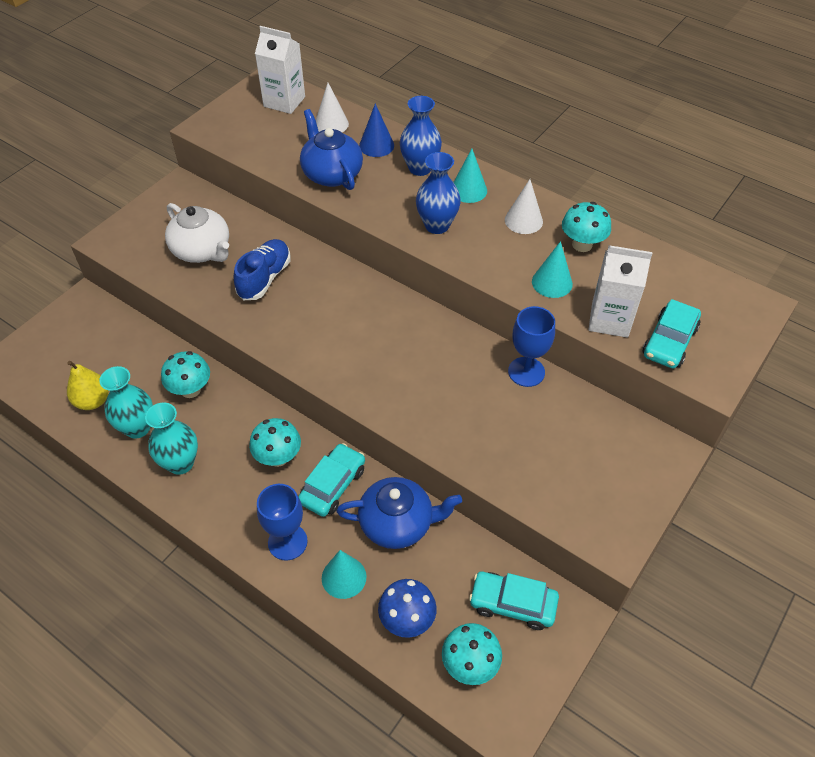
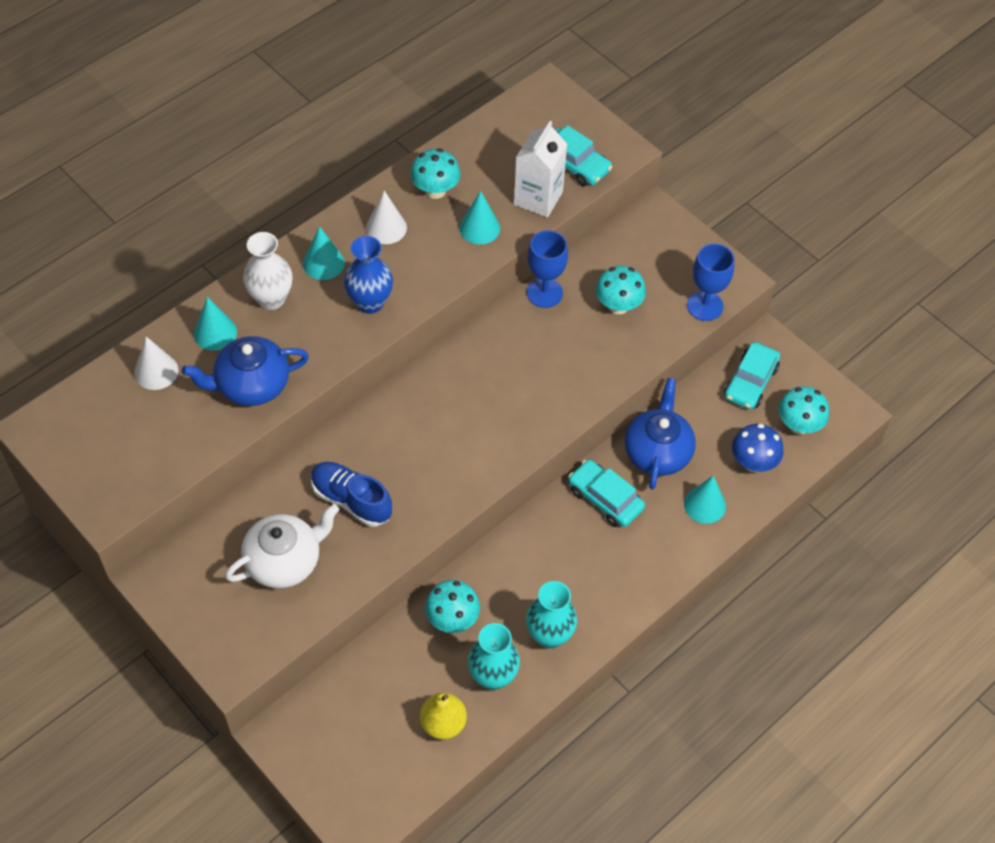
camera: 80 degrees left, 5 degrees up
(278, 457) = (562, 543): turquoise mushroom -> turquoise mushroom (618, 306)
(284, 101) = (89, 415): white carton -> none
(287, 542) = (660, 546): blue goblet -> blue goblet (705, 306)
(376, 145) = (215, 332): blue cone -> turquoise cone
(420, 168) = (271, 299): blue vase -> white vase

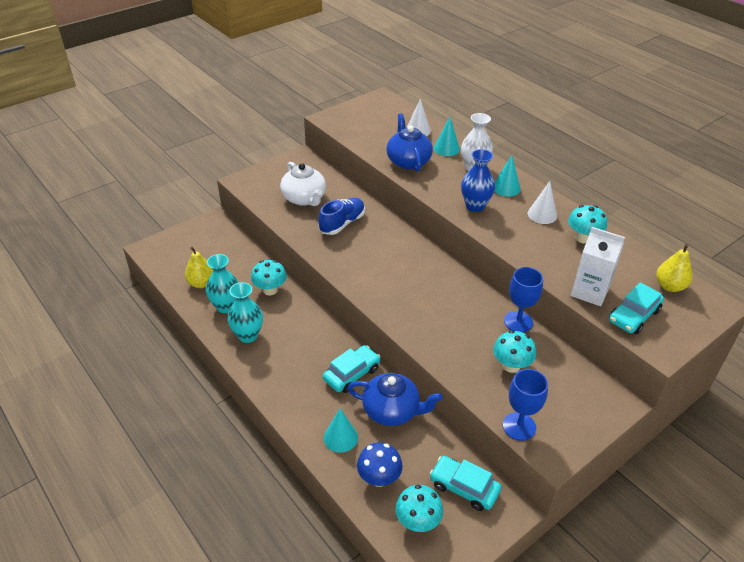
camera: 95 degrees right, 15 degrees down
(479, 228) = (551, 259): turquoise cone -> none
(520, 123) = (669, 286): none -> yellow pear

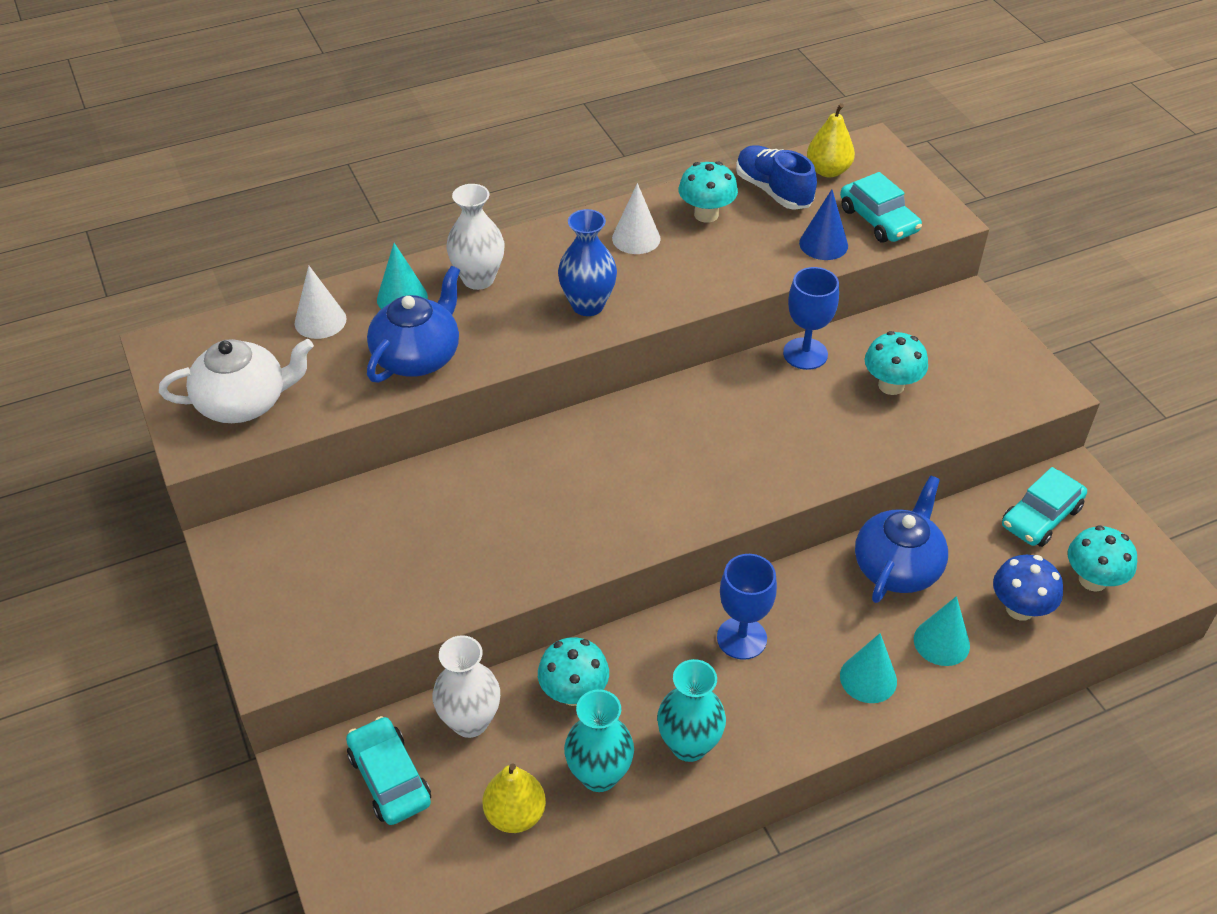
camera: 75 degrees left, 5 degrees up
(247, 260) = (470, 721): none -> white vase
(304, 198) = (387, 562): white teapot -> white teapot (244, 403)
(342, 223) = (493, 516): blue shoe -> blue shoe (773, 191)
(351, 374) = (813, 603): turquoise car -> turquoise car (389, 778)
(408, 161) = (418, 356): blue teapot -> blue teapot turned 120 degrees clockwise
(506, 188) = (551, 257): turquoise cone -> turquoise cone (868, 678)
(519, 426) = (1000, 408): blue goblet -> blue goblet (741, 638)
(589, 292) = (823, 244): white carton -> blue cone

